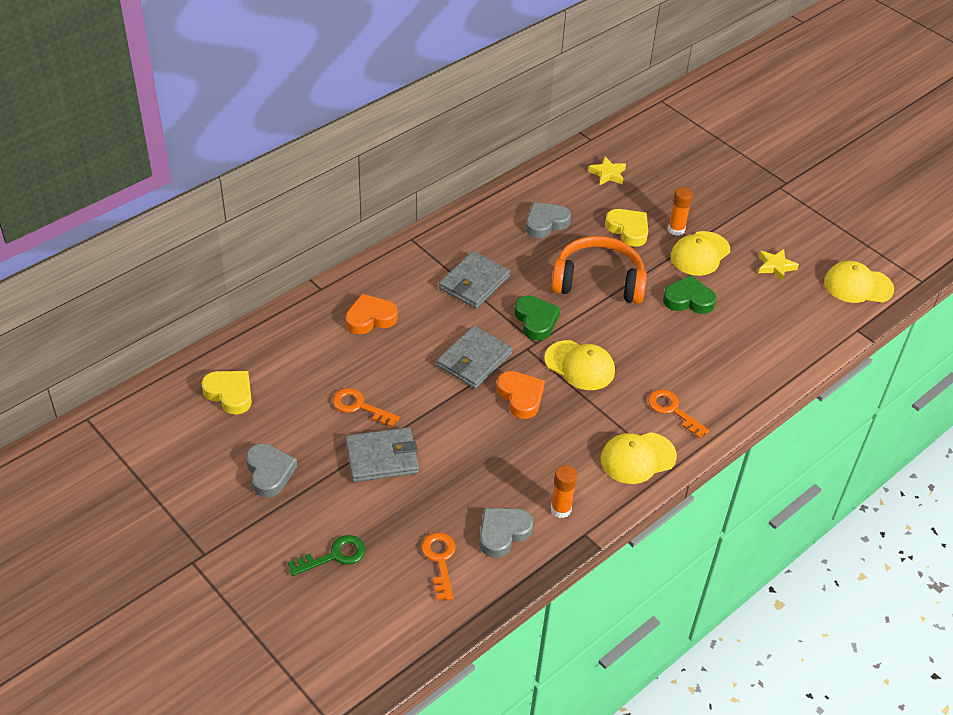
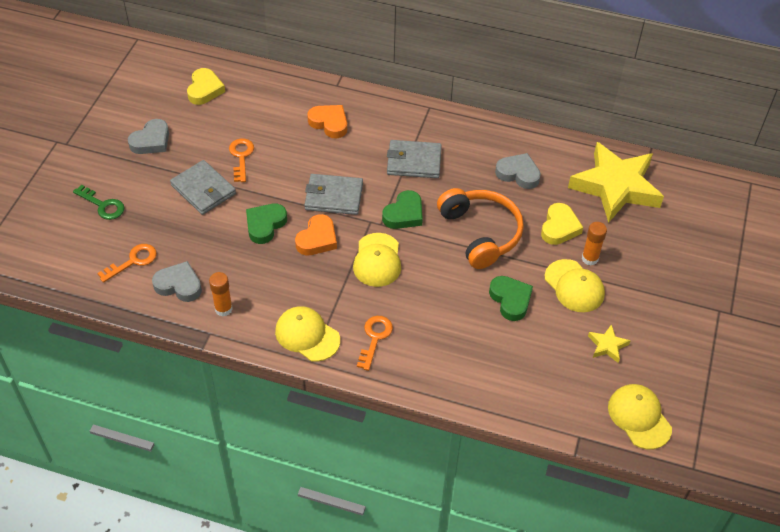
camera: 60 degrees right, 5 degrees up
(471, 428) = (265, 225): none -> green heart
(607, 174) = (615, 187): yellow star -> yellow star, size x2.48
(700, 254) = (574, 286): yellow cap -> yellow cap turned 135 degrees counterclockwise

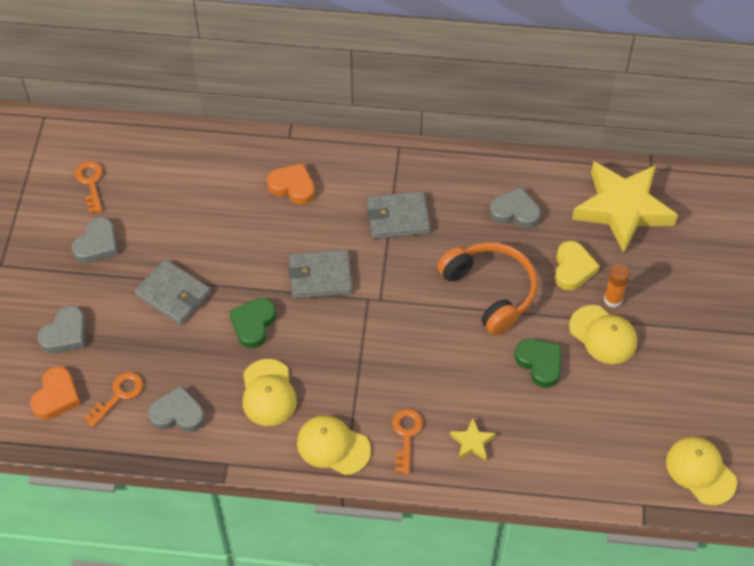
camera: 10 degrees left, 5 degrees up
(103, 205) = (65, 334): green key -> grey heart
(205, 89) = (140, 169): yellow heart -> none
(223, 309) = (234, 433): orange glue stick -> none
(241, 157) = (204, 246): orange key -> orange key (90, 183)
(317, 239) = (315, 331): orange heart -> orange heart (56, 396)
(377, 260) = (387, 344): yellow cap -> yellow cap (268, 393)
(404, 214) = (402, 283): green heart -> none
(607, 346) = (652, 397): yellow star -> yellow star (472, 442)

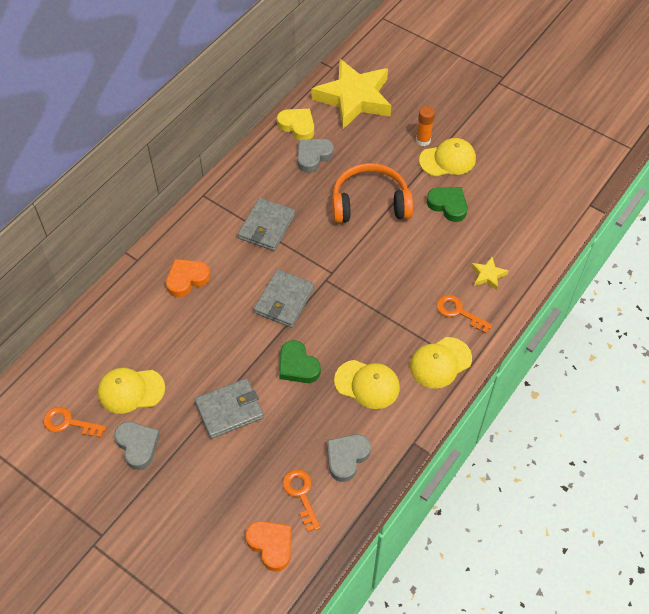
camera: 60 degrees left, 0 degrees up
(65, 334) = (212, 511): grey heart -> none
(540, 363) = (448, 205): green heart -> green heart turned 45 degrees clockwise
(573, 268) = (383, 149): yellow heart -> yellow heart (297, 126)
(700, 471) = (581, 163): yellow cap -> yellow cap (131, 390)

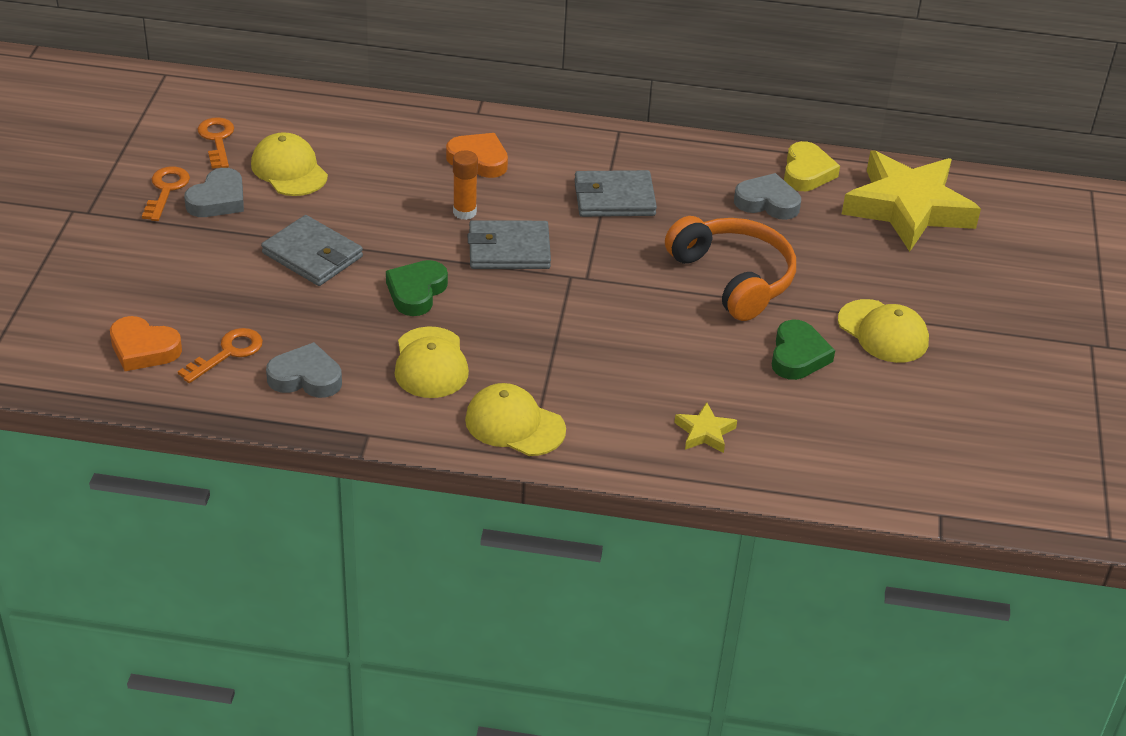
camera: 60 degrees right, 15 degrees down
(271, 545) = (143, 349): orange heart -> orange heart turned 90 degrees clockwise
(423, 140) = (895, 297): orange glue stick -> orange glue stick (464, 212)
(458, 312) = (615, 419): orange key -> orange key (166, 190)

